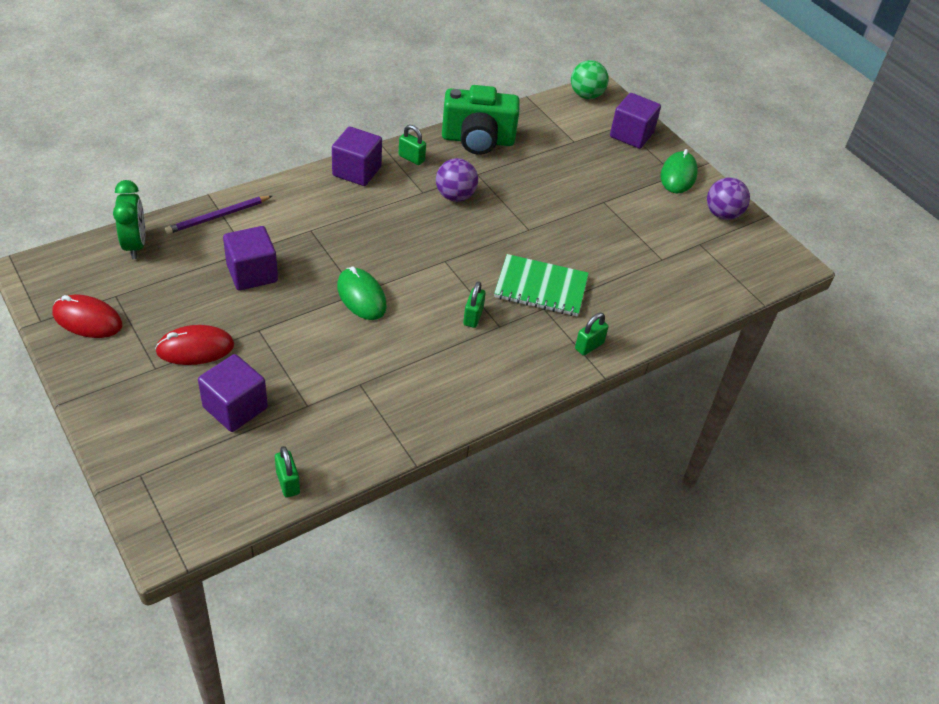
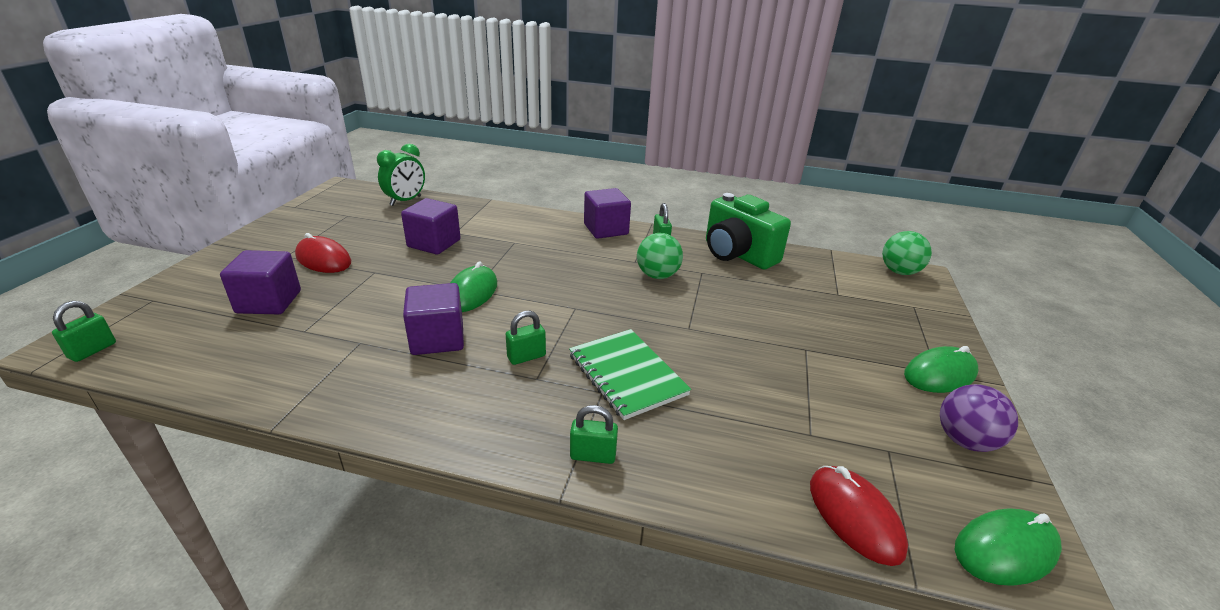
camera: 50 degrees right, 15 degrees down
(87, 319) = (312, 217): red mouse -> red mouse (854, 516)
(218, 216) = (474, 210): purple pencil -> none
(288, 483) = (186, 368): green padlock -> green padlock (92, 350)
(455, 196) = (657, 275): purple ball -> green ball
(631, 135) = (917, 317): purple cube -> purple cube (437, 339)
(778, 264) = (1005, 550): none -> green mouse

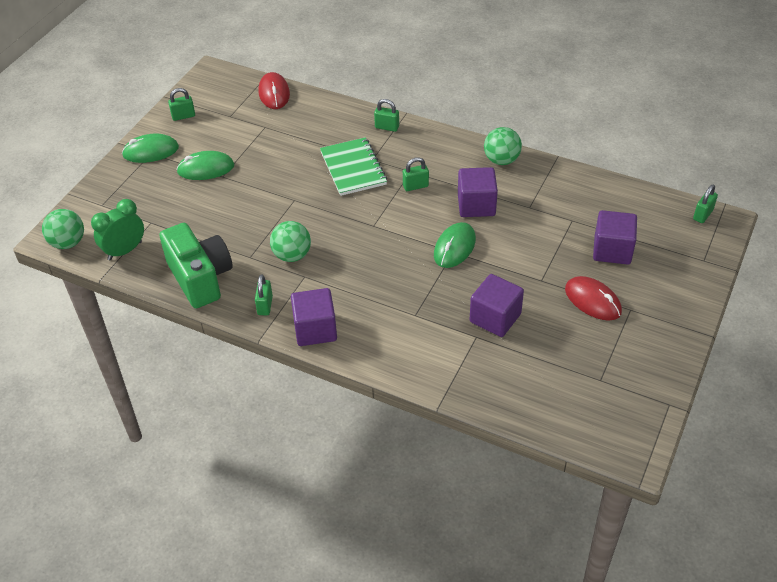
camera: 165 degrees left, 15 degrees up
(382, 409) = (501, 160): none -> green ball
(405, 201) = (542, 408): green clock -> green clock (125, 251)
(965, 441) = (183, 116): purple ball -> green padlock
(1005, 550) = (219, 78): green mouse -> green mouse (206, 169)

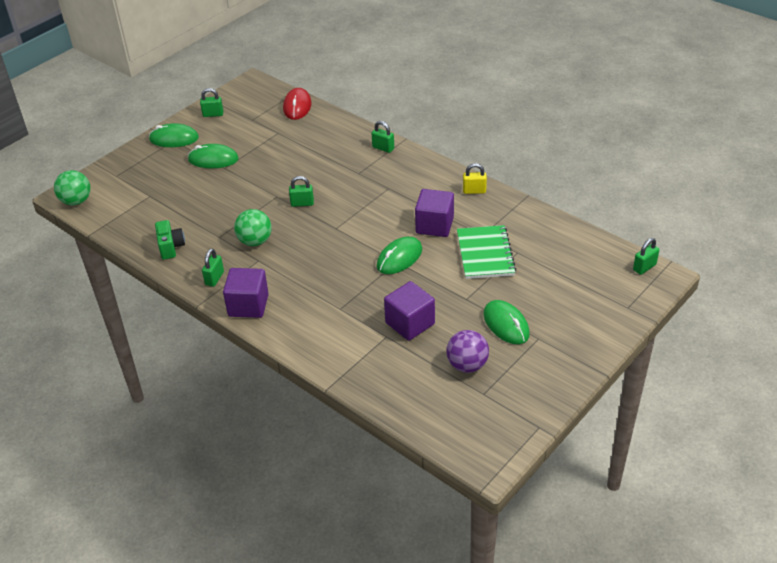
camera: 15 degrees right, 5 degrees down
(125, 251) = (119, 215): green clock -> none
(200, 278) = (170, 247): green camera -> green camera, size x0.53
(353, 168) = (339, 178): green notebook -> green notebook (485, 254)
(415, 186) = (387, 201): green padlock -> green padlock (302, 203)
(501, 160) = (474, 191): green ball -> yellow padlock
(572, 352) = (467, 365): none -> purple ball
(592, 301) = (506, 324): red mouse -> green mouse
(612, 250) = (543, 284): purple cube -> none

